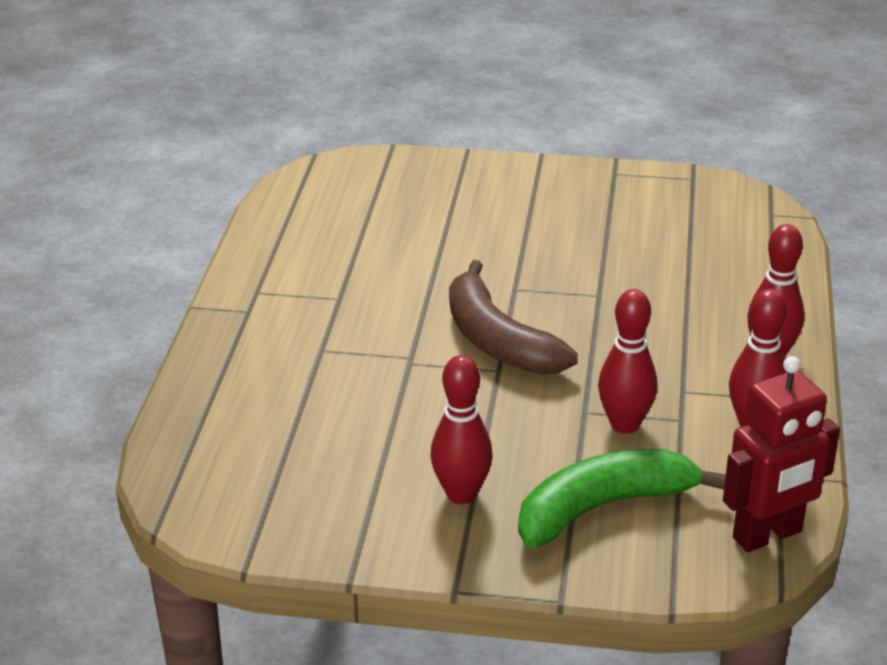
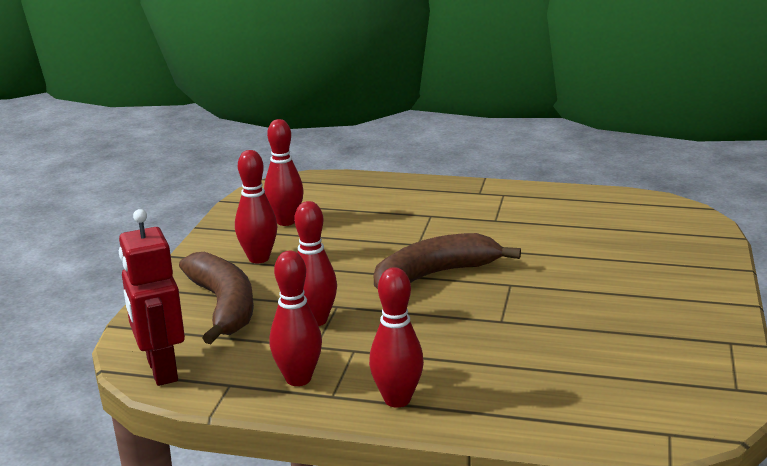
camera: 95 degrees right, 10 degrees down
(336, 482) = (286, 221): none -> red bowling pin
(603, 507) = (223, 306): green banana -> brown banana

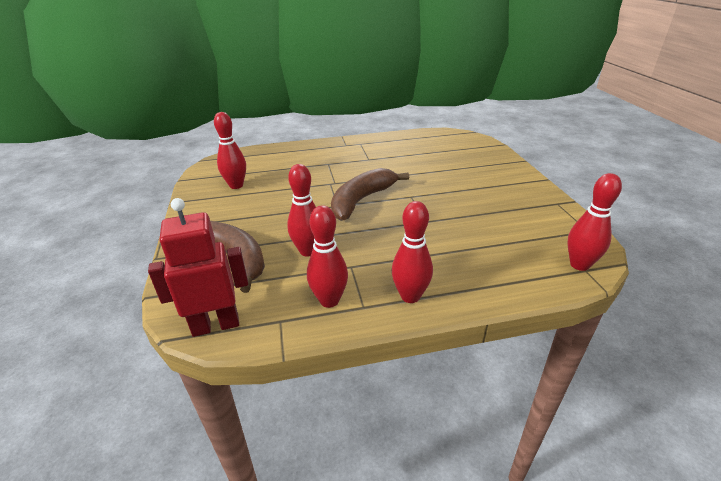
camera: 25 degrees left, 10 degrees up
(161, 370) = (216, 325): red robot -> red robot turned 120 degrees clockwise
(259, 258) = (234, 215): red bowling pin -> red bowling pin (579, 265)

